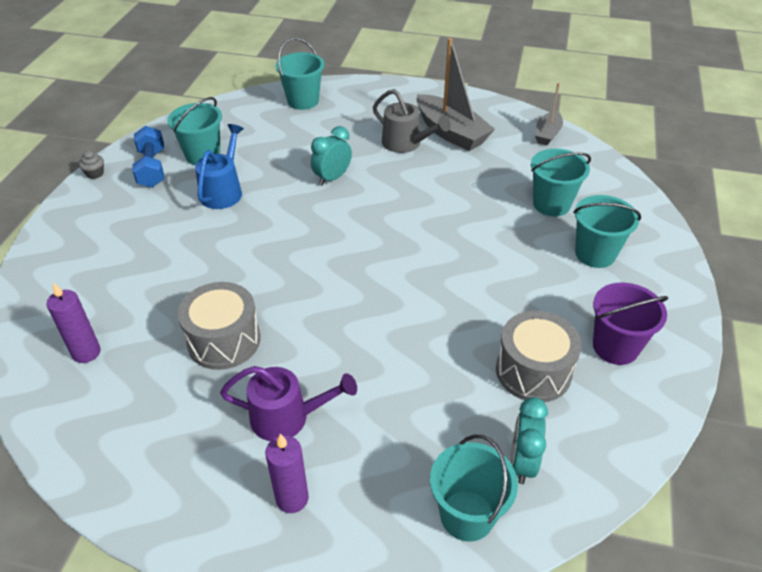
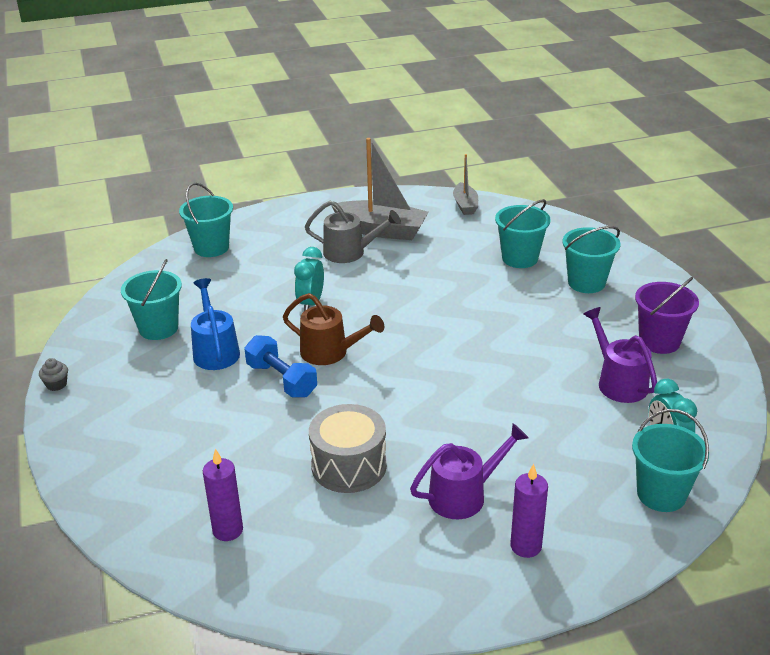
camera: 30 degrees left, 10 degrees down
(152, 168) = (116, 358): blue dumbbell -> blue dumbbell (282, 380)
(306, 229) = (330, 352): none -> brown watering can
(533, 371) = (618, 382): grey drum -> purple watering can

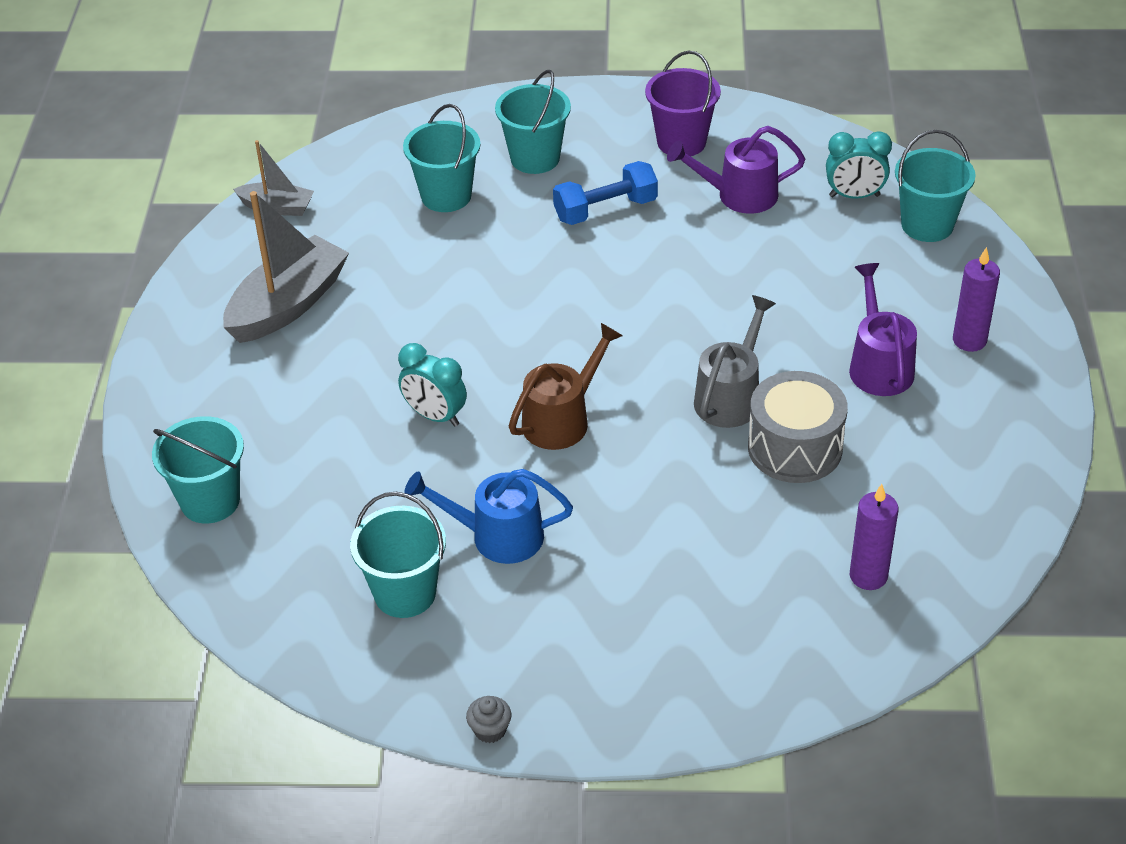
camera: 70 degrees left, 10 degrees up
(282, 380) = (599, 478): blue dumbbell -> blue dumbbell (605, 209)
(350, 252) = (327, 349): grey watering can -> grey watering can (731, 396)

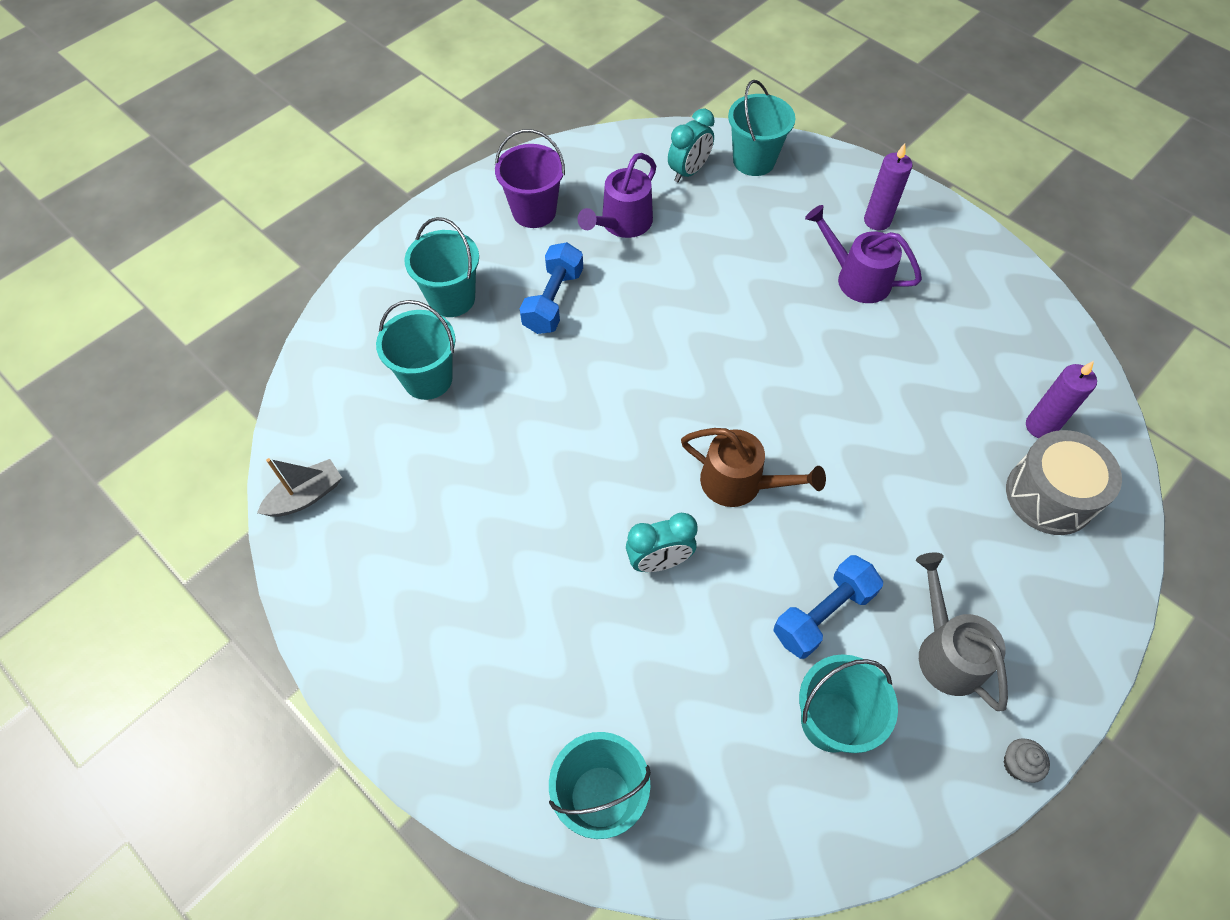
camera: 50 degrees left, 15 degrees up
(288, 304) = (429, 571): grey boat -> none
(496, 536) = (823, 614): blue watering can -> blue dumbbell
(562, 419) = (740, 483): brown watering can -> brown watering can turned 120 degrees clockwise
(731, 396) = (811, 372): grey watering can -> grey watering can (946, 651)
(795, 448) = (891, 376): grey drum -> grey drum (1049, 496)

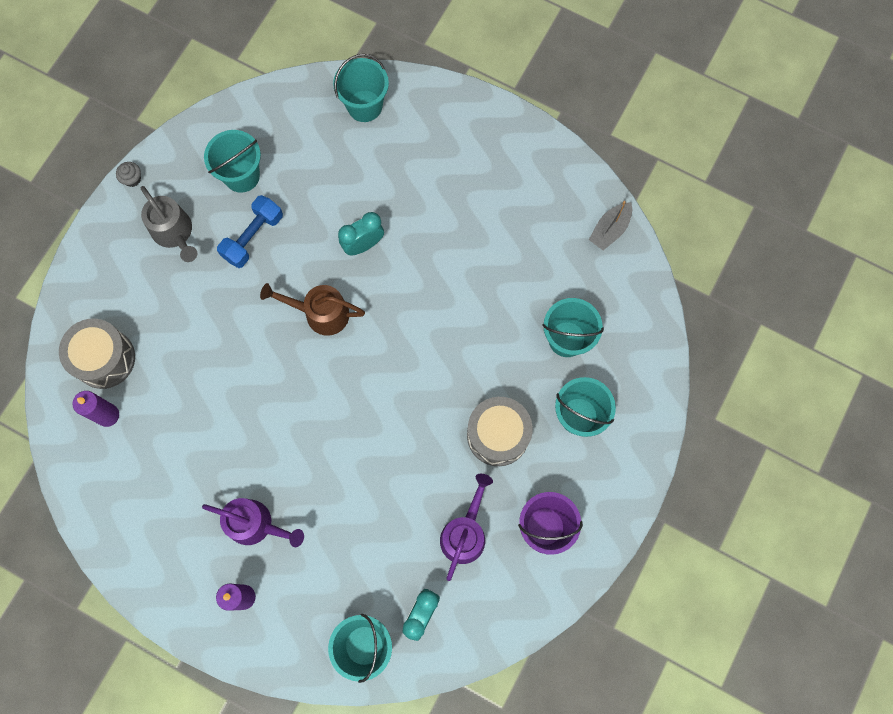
camera: 165 degrees right, 15 degrees up
(553, 300) = (498, 435): blue dumbbell -> grey drum

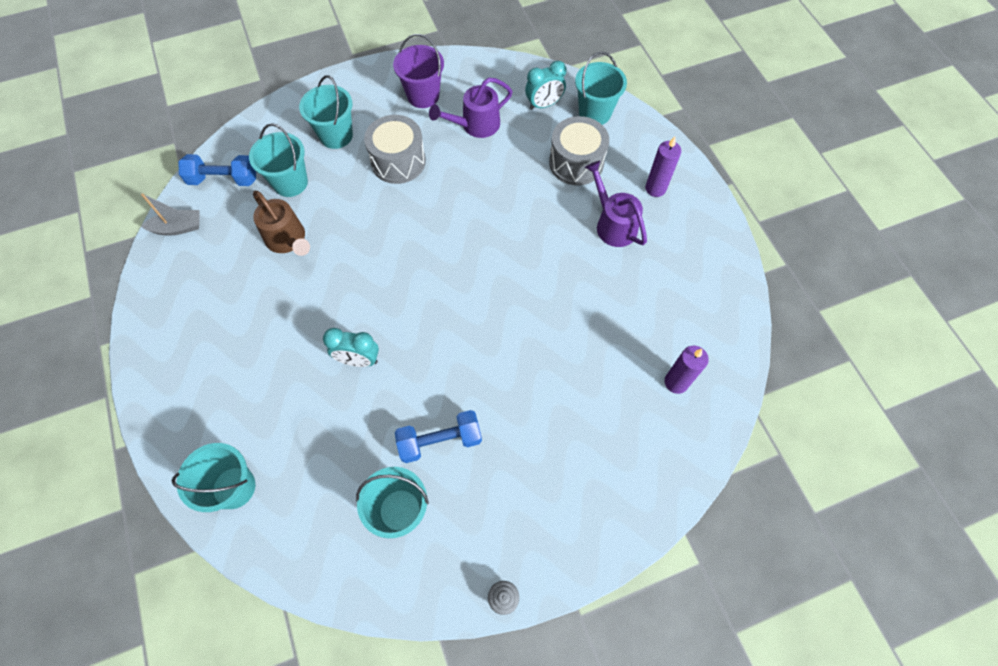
camera: 140 degrees left, 10 degrees down
(104, 359) = (649, 433): grey drum -> grey drum (576, 163)
(175, 233) = (505, 502): grey watering can -> none
(320, 313) = (442, 332): brown watering can -> brown watering can (288, 240)
(624, 297) = (224, 179): none -> blue dumbbell

